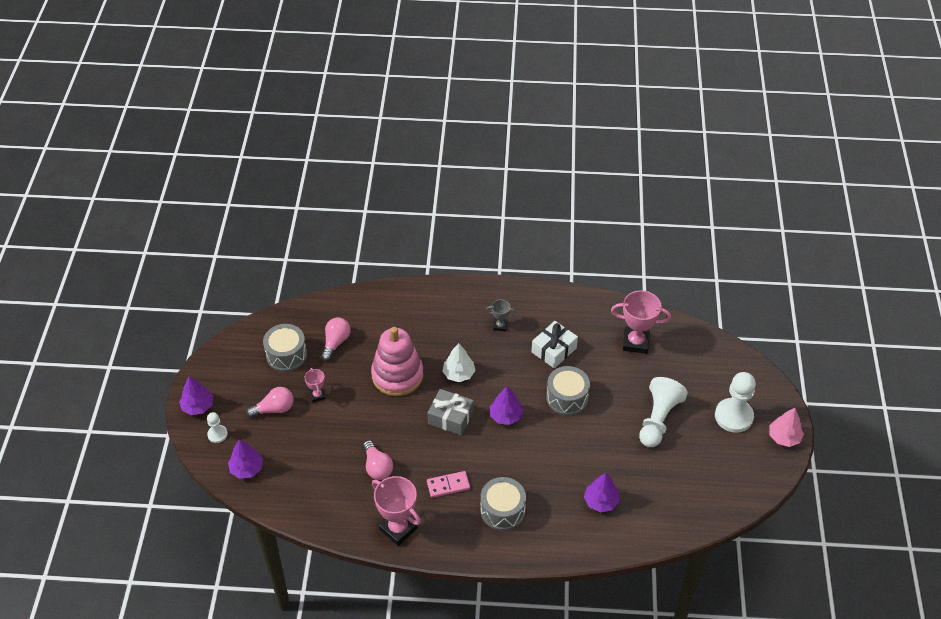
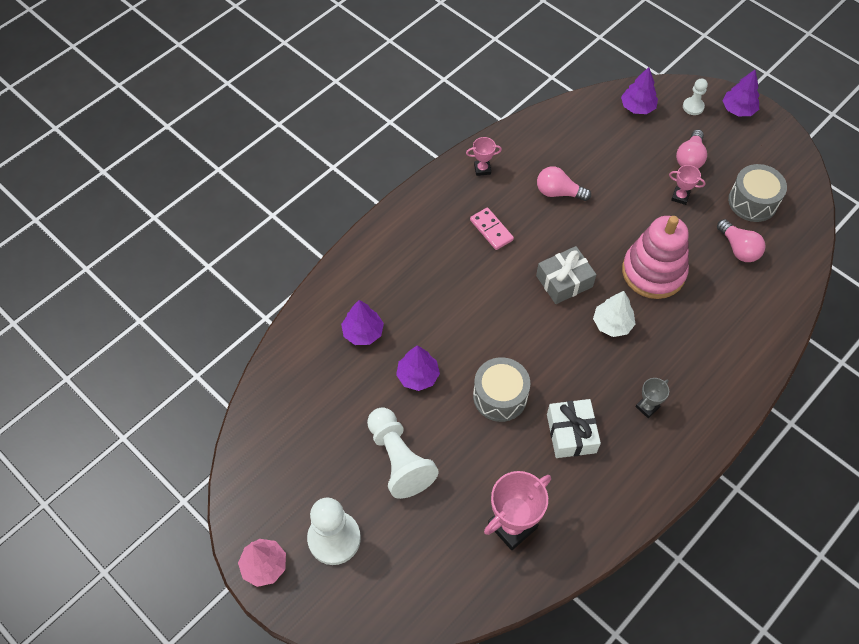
camera: 130 degrees right, 10 degrees up
(398, 528) = (482, 169): pink trophy -> pink trophy, size x0.52
(448, 485) = (491, 230): pink domino -> pink domino turned 60 degrees counterclockwise
(502, 510) = (428, 251): grey drum -> none
(506, 416) = (526, 327): purple tree -> purple tree (418, 376)

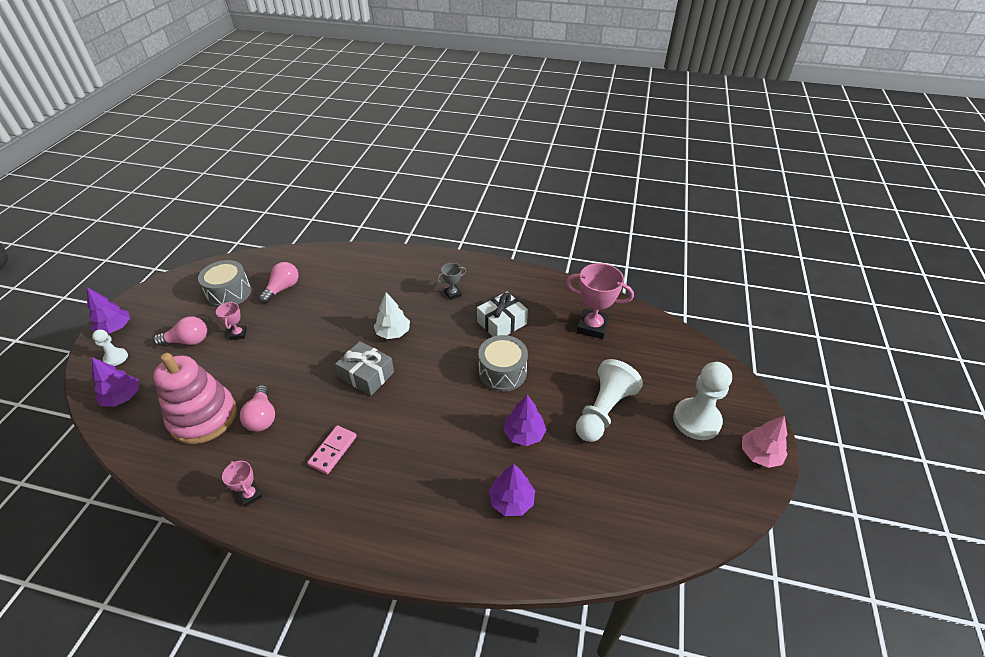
camera: 120 degrees left, 15 degrees down
(647, 407) = (452, 294): grey trophy -> grey trophy turned 45 degrees counterclockwise
(653, 272) = (329, 326): pink stacking toy -> pink stacking toy (203, 417)

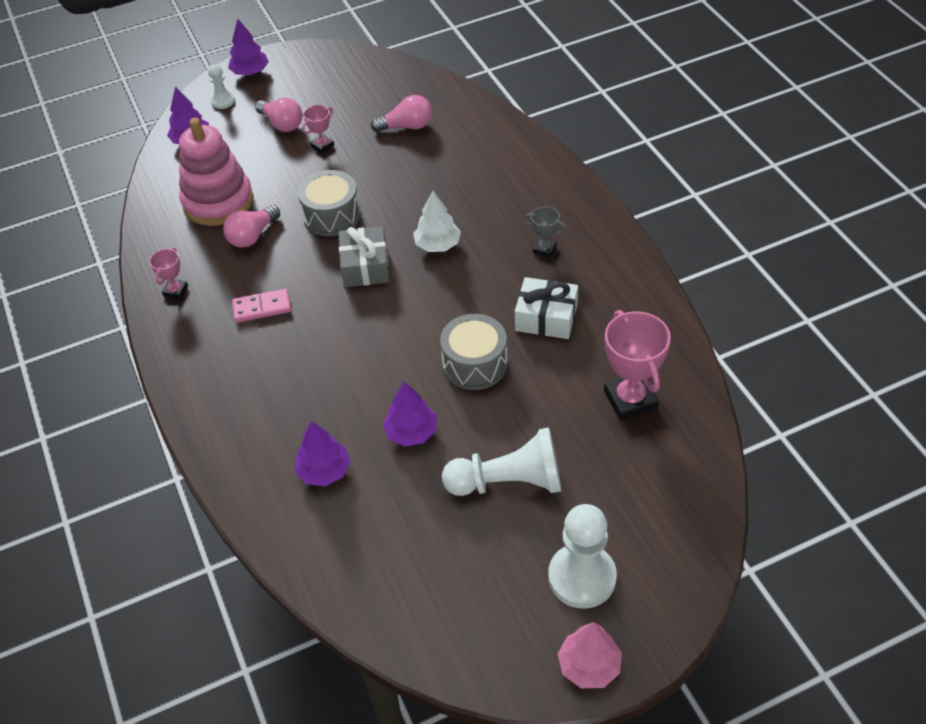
camera: 55 degrees right, 5 degrees up
(229, 293) = (362, 99): grey drum -> grey drum (332, 216)

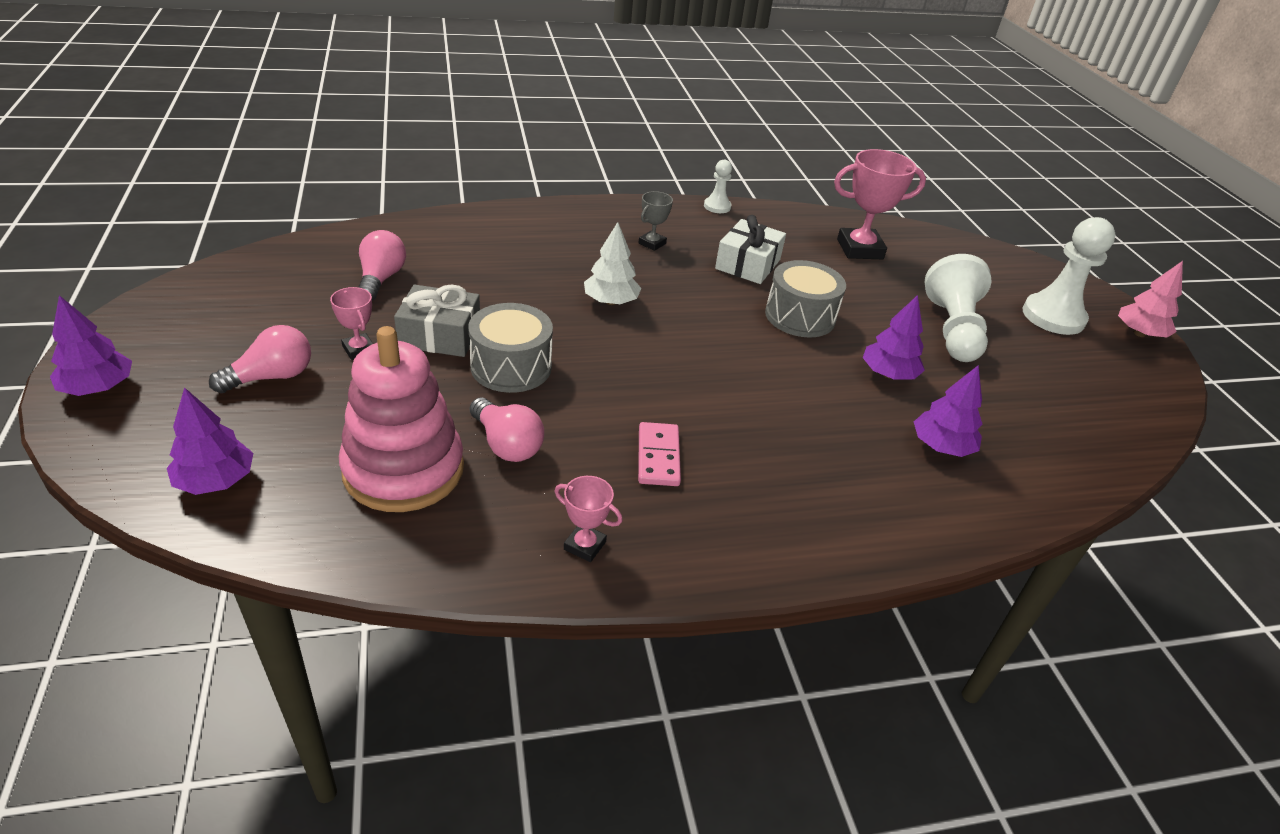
camera: 85 degrees left, 10 degrees down
(223, 101) = (144, 429): white pawn -> white pawn (717, 206)
(365, 266) = (621, 357): grey gift -> grey gift (440, 335)

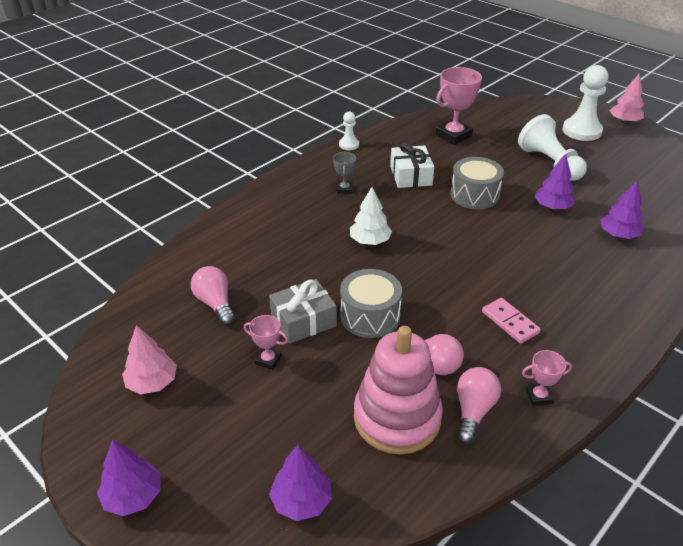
camera: 30 degrees left, 0 degrees up
(238, 312) = (152, 382): none -> pink tree
(272, 377) = (239, 412): pink light bulb -> pink light bulb (473, 411)

